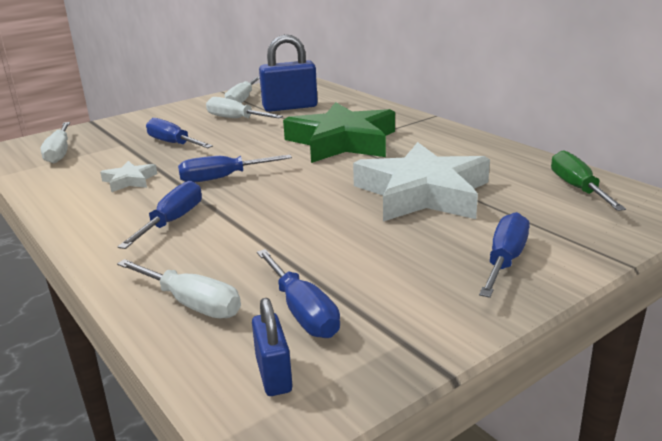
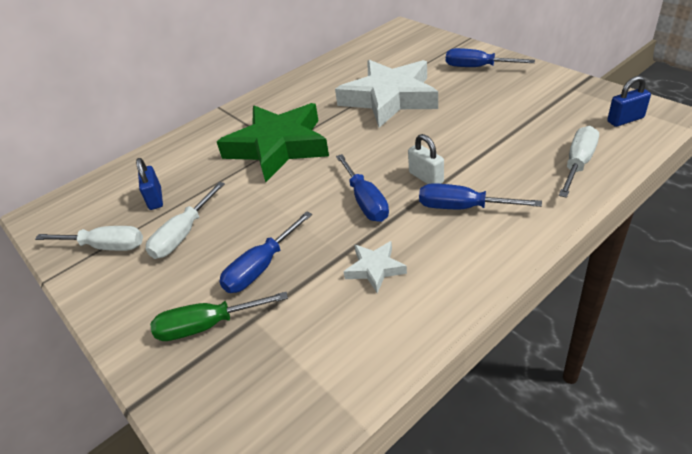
camera: 90 degrees left, 15 degrees up
(59, 153) = (278, 384): white screwdriver -> none
(238, 206) = (426, 177): none -> white padlock
(290, 107) = (155, 199): blue padlock -> blue padlock, size x0.56
(302, 312) = (563, 121): blue screwdriver -> none
(577, 188) = (376, 50): green screwdriver -> green screwdriver (207, 326)

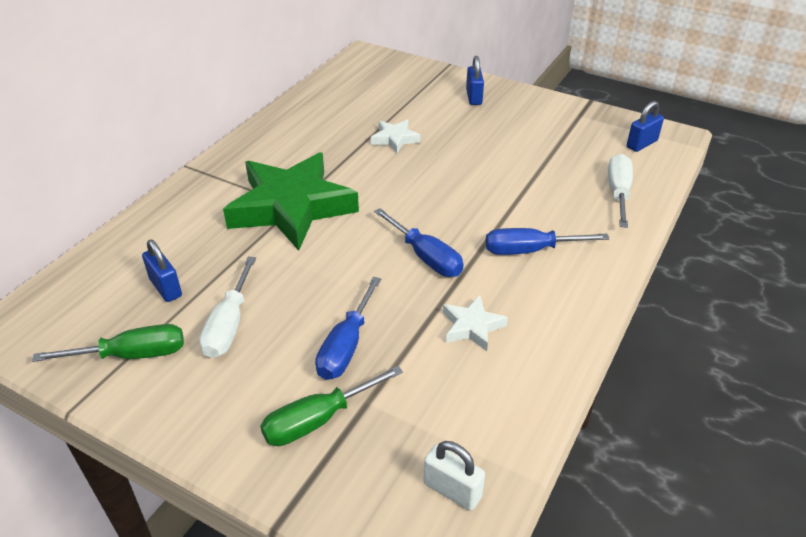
camera: 25 degrees left, 0 degrees up
(105, 246) = (132, 355): white screwdriver -> green screwdriver
(390, 98) = (395, 139): white star -> white star, size x0.43
(426, 177) = (478, 224): white padlock -> white padlock (452, 490)
(477, 67) = (474, 97): blue screwdriver -> blue padlock

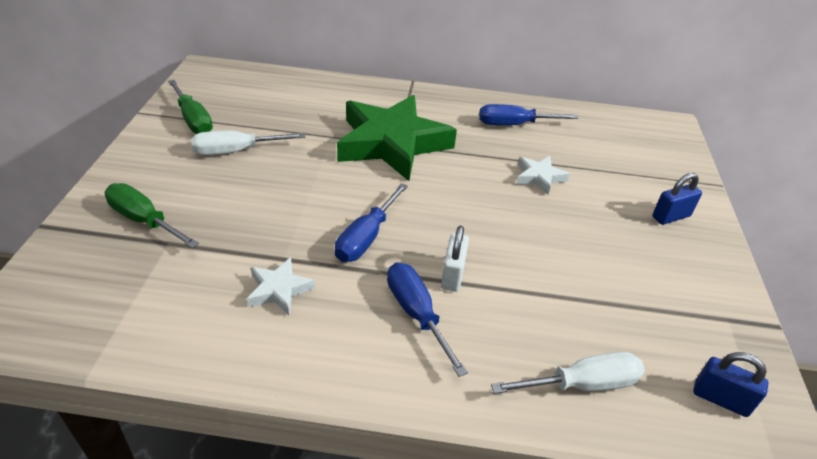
camera: 65 degrees right, 0 degrees up
(166, 288) = (266, 113): blue padlock -> none
(346, 346) = (230, 215): blue screwdriver -> blue screwdriver (514, 124)
(452, 490) = (74, 315): white padlock -> white padlock (452, 275)

